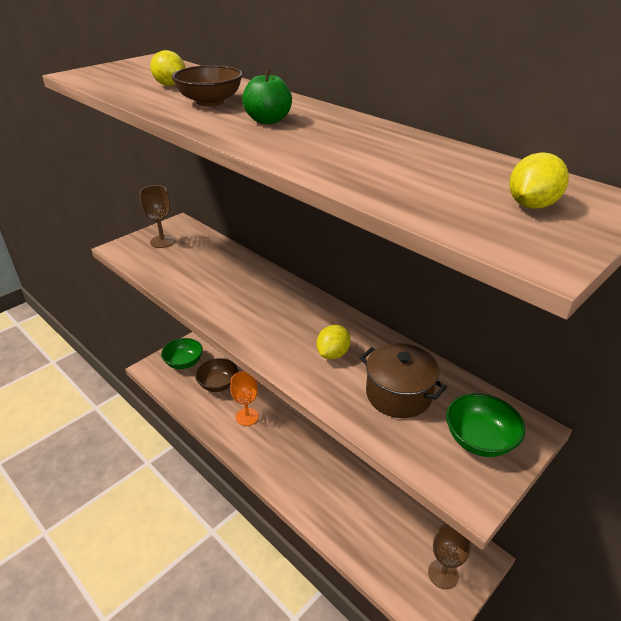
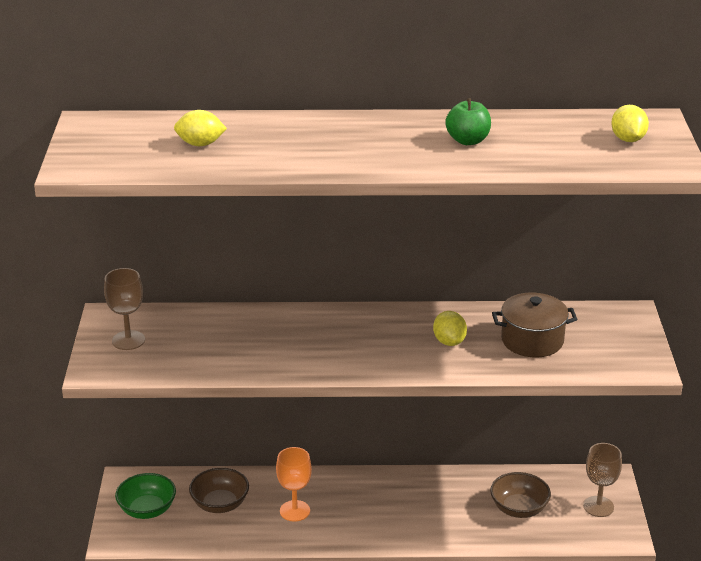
camera: 45 degrees left, 5 degrees down
(210, 102) = (281, 146): brown bowl -> brown bowl (519, 509)
(268, 120) = (367, 145): green apple -> green apple (468, 141)
(479, 440) = (614, 337): green bowl -> none

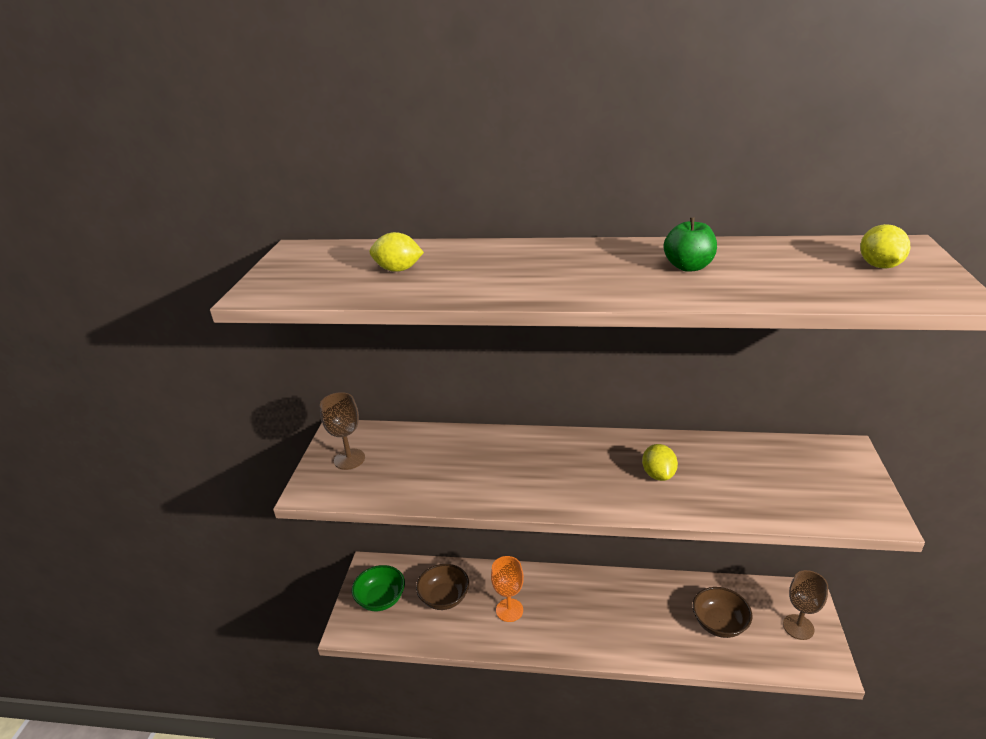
camera: 10 degrees right, 0 degrees up
(532, 340) = (745, 477): brown pot -> none

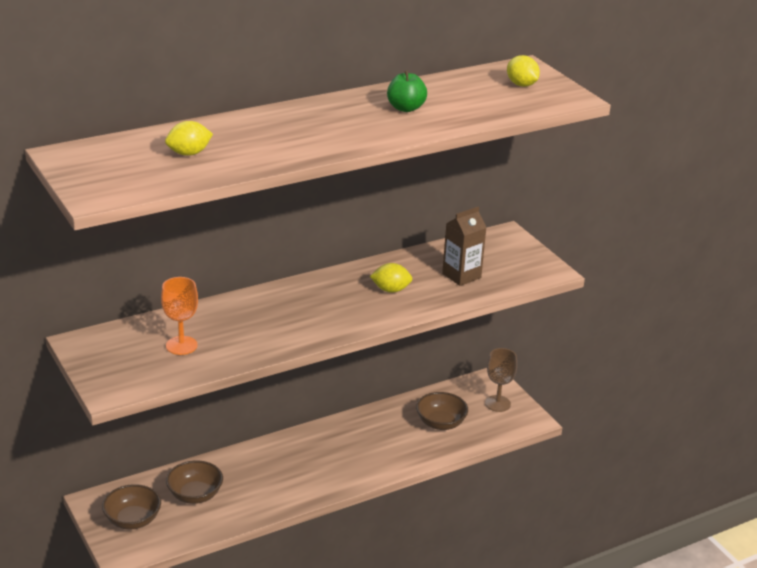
camera: 40 degrees left, 0 degrees up
(349, 459) = (117, 359): brown goblet -> none
(381, 599) = (132, 520): green bowl -> brown bowl
(509, 610) = (264, 480): orange goblet -> orange goblet (181, 345)
(658, 475) = (391, 290): yellow lemon -> yellow lemon turned 45 degrees counterclockwise
(754, 484) = (461, 275): none -> brown carton

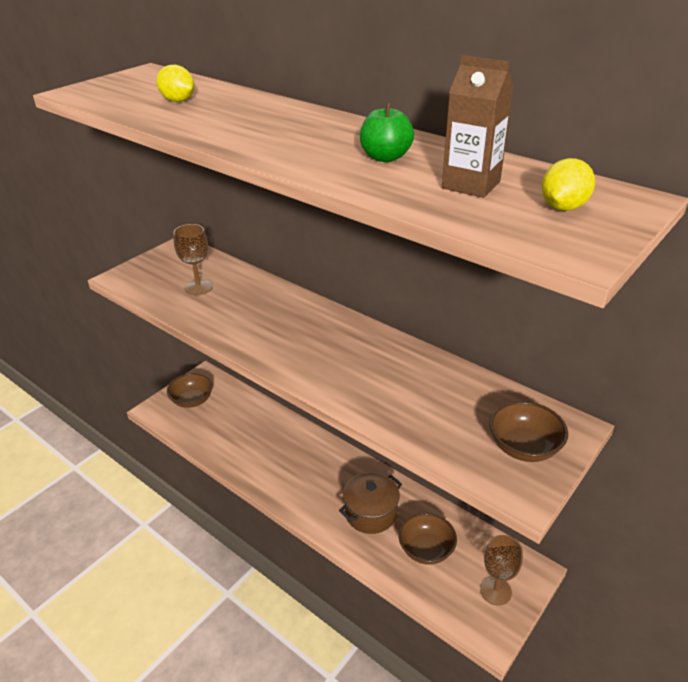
camera: 70 degrees right, 5 degrees up
(181, 345) = (198, 287): orange goblet -> brown goblet
(195, 495) = (234, 420): brown bowl -> brown bowl (524, 447)
(384, 440) = (370, 513): none -> brown pot
(391, 290) = (369, 371): yellow lemon -> none
(461, 275) = (441, 414): brown carton -> brown carton (471, 185)

